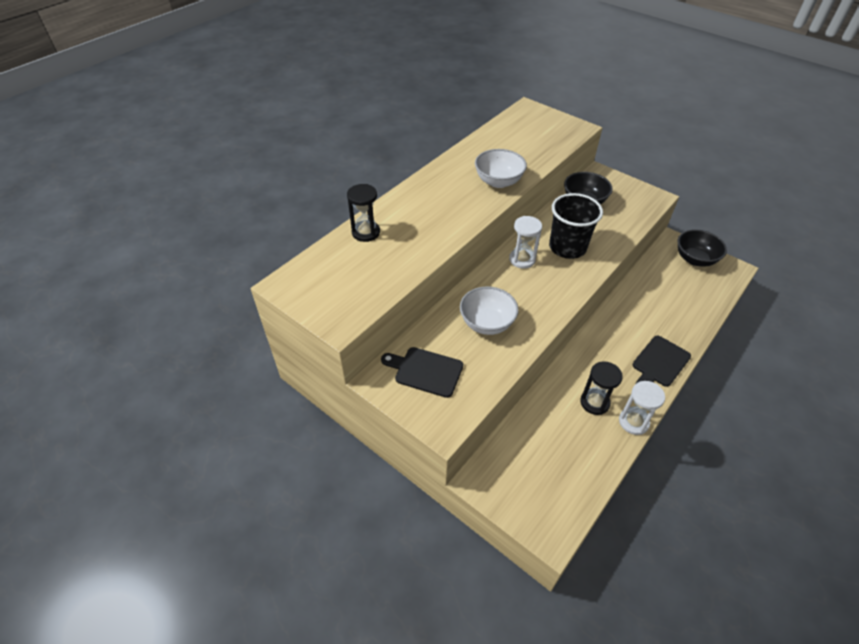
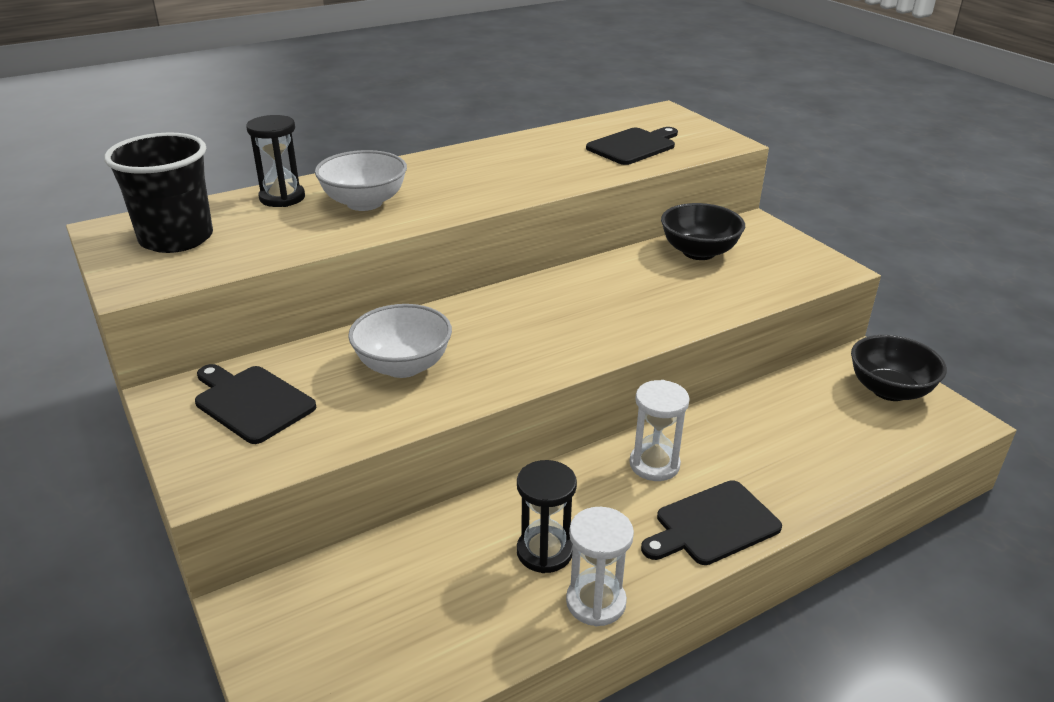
camera: 20 degrees right, 15 degrees down
(498, 181) = (536, 178): white bowl -> white bowl (364, 203)
(522, 259) = (532, 301): white hourglass -> white hourglass (654, 464)
(532, 142) = (633, 146): none -> black cutting board
(567, 247) = (622, 301): black cup -> black cup (176, 238)

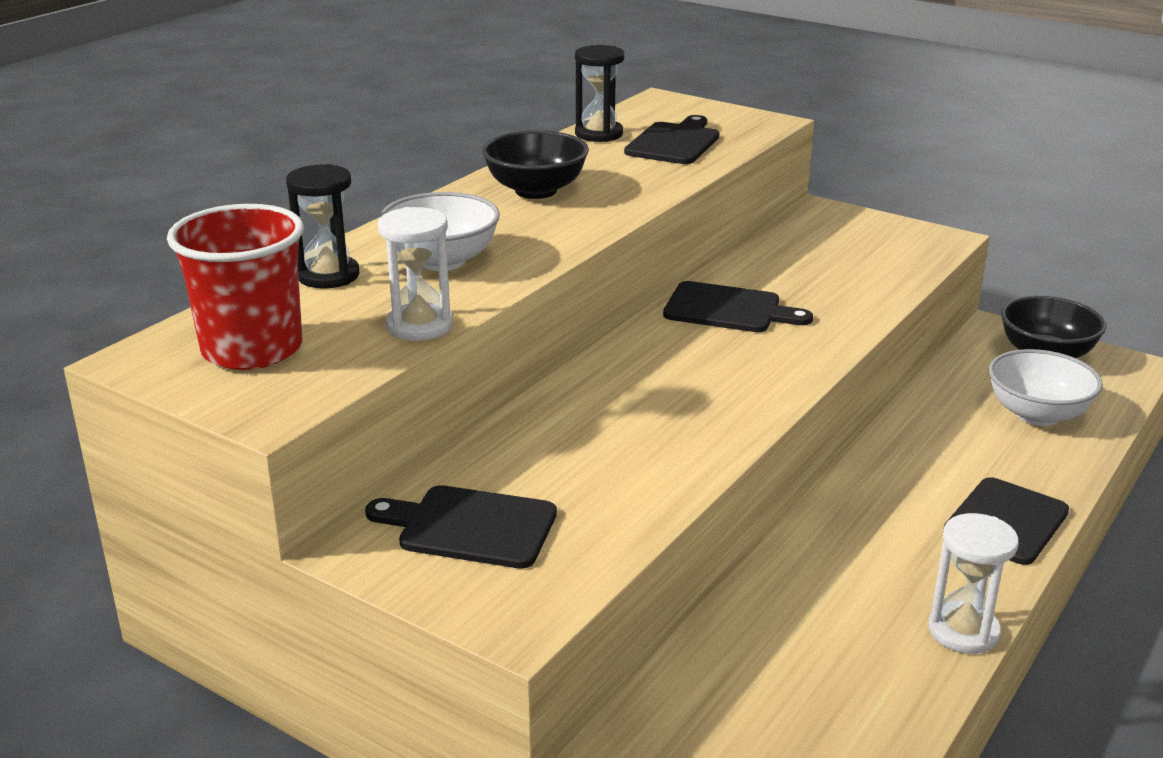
camera: 25 degrees left, 5 degrees down
(176, 238) = (252, 349): black cup -> red cup
(403, 366) = (605, 441): white bowl -> white bowl (1037, 414)
(544, 552) = (869, 602): black hourglass -> black hourglass (599, 134)
(598, 287) = (728, 309): none -> black cutting board
(654, 464) = (895, 486): white hourglass -> white hourglass (419, 326)
(698, 252) = (795, 251): black bowl -> black bowl (536, 191)

